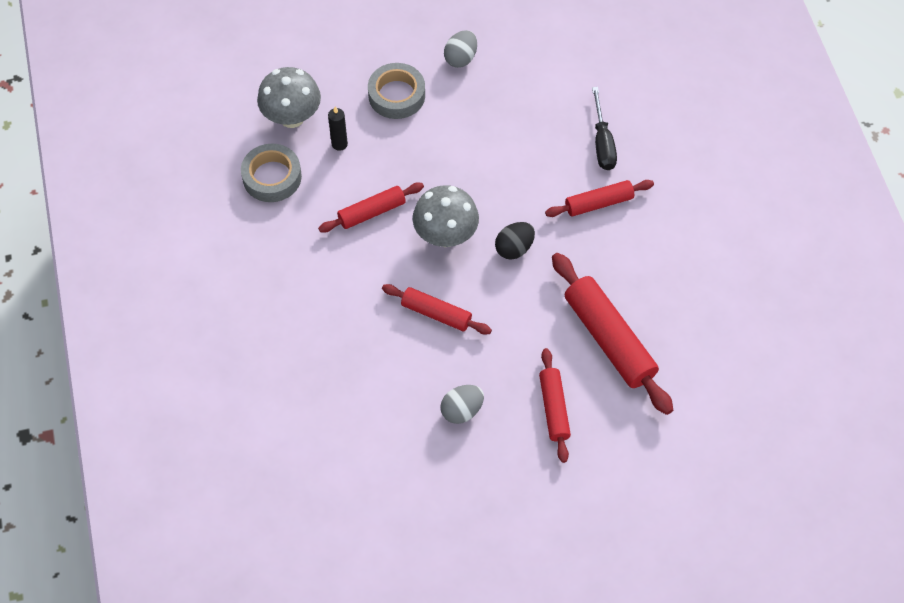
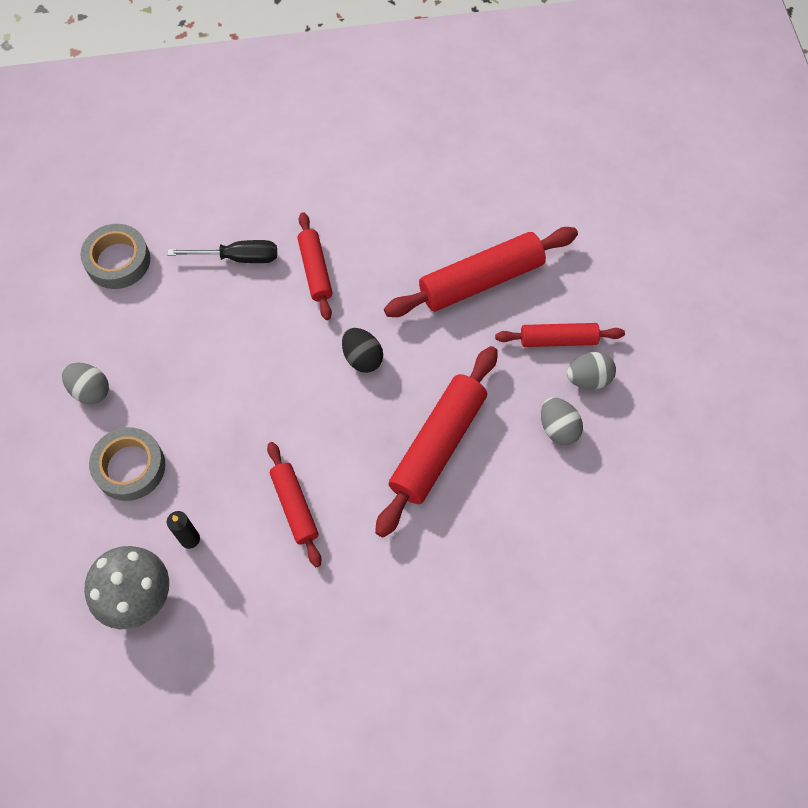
camera: 85 degrees left, 5 degrees up
(272, 177) = (226, 625): grey tape -> grey tape (118, 261)
(436, 313) = (437, 445): red rolling pin -> red rolling pin, size x1.69
(445, 235) = (337, 427): grey mushroom -> none
(515, 435) = (588, 379): none -> grey egg

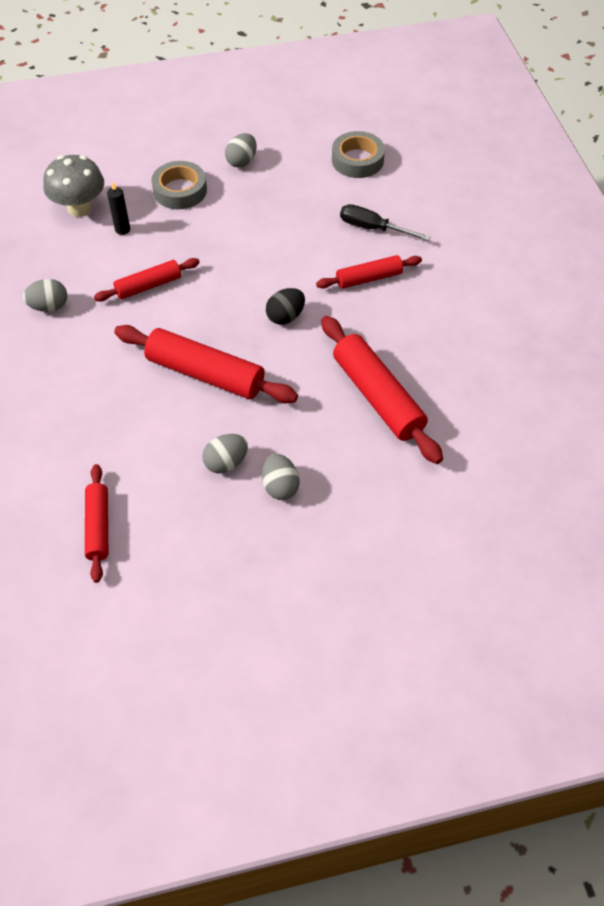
camera: 85 degrees right, 10 degrees down
(238, 257) = (373, 228): black screwdriver -> black screwdriver turned 120 degrees clockwise
(314, 628) = (49, 306): none -> grey egg
(558, 340) = (320, 461): red rolling pin -> red rolling pin (98, 526)

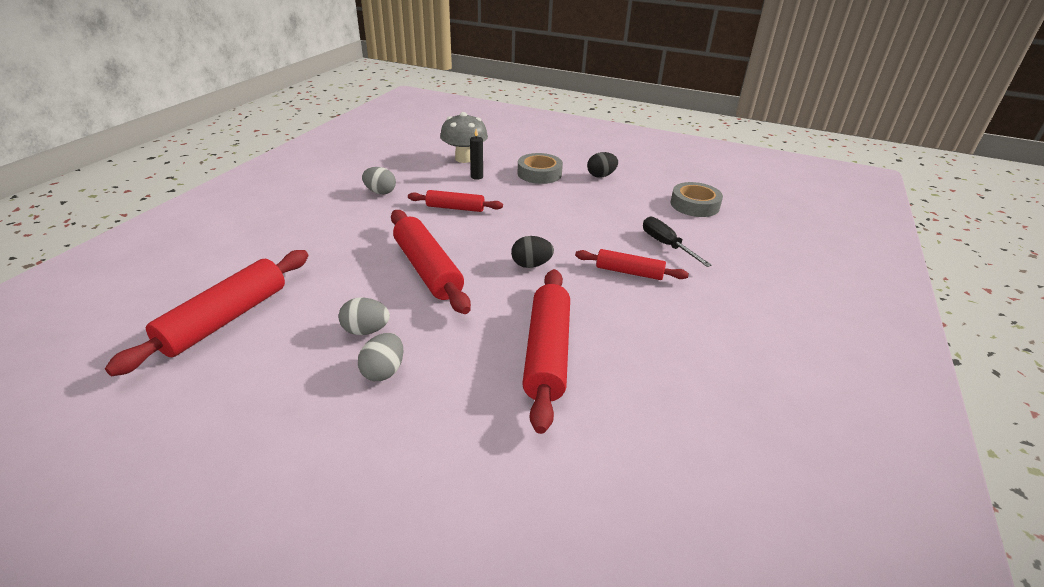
camera: 35 degrees right, 20 degrees down
(98, 526) = (225, 319): red rolling pin -> red rolling pin, size x1.69
(242, 161) = (601, 176): grey egg -> black egg

